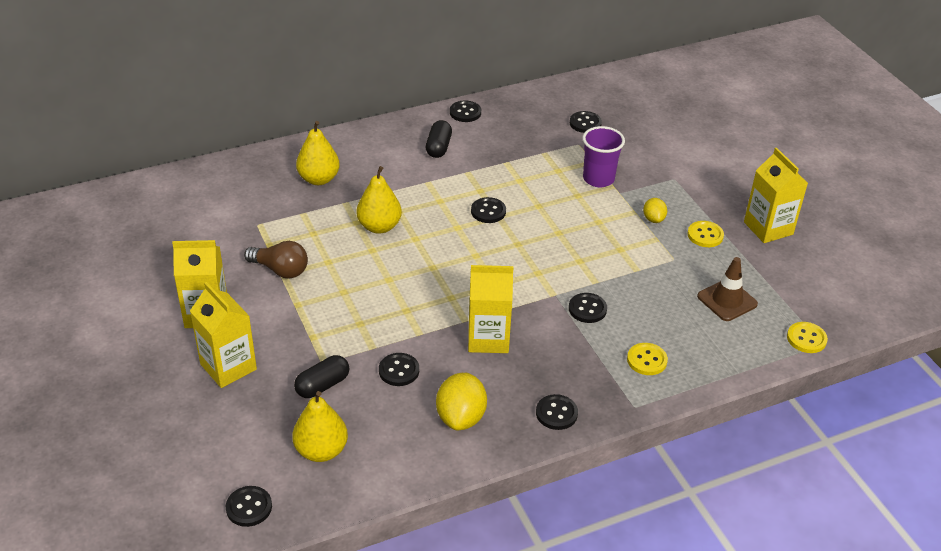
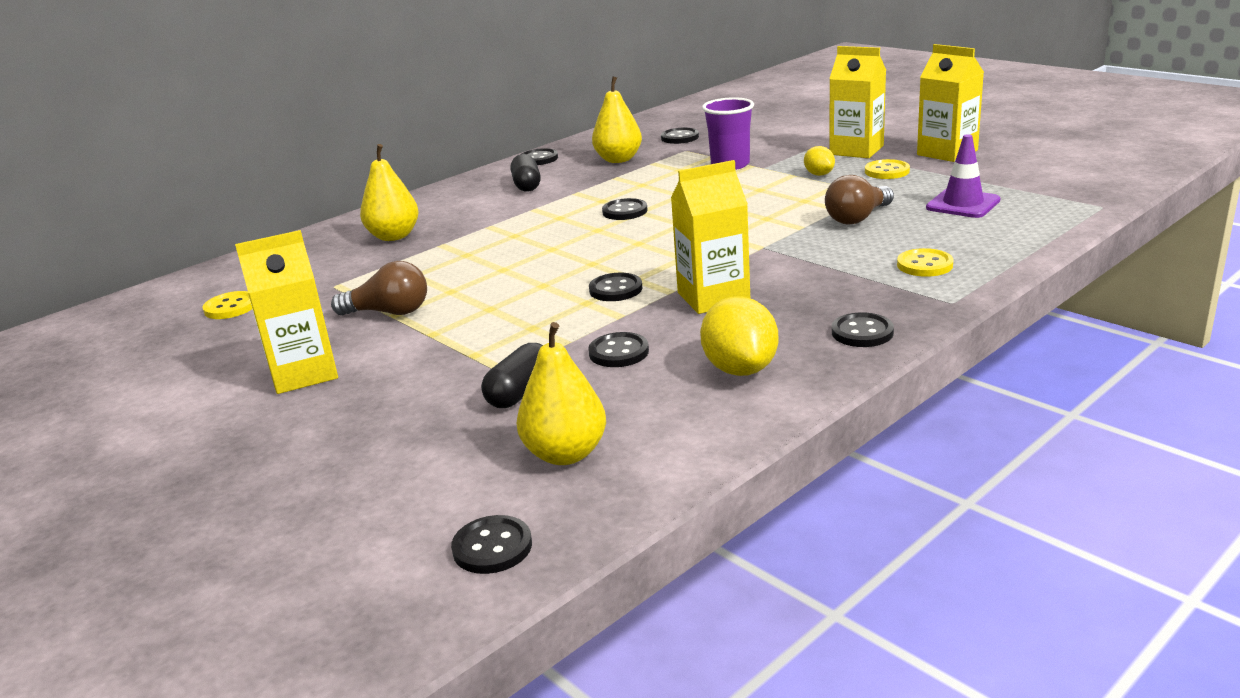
camera: 15 degrees left, 15 degrees down
(228, 367) = (366, 412): yellow carton -> yellow carton (856, 150)
(379, 227) = (498, 251): yellow pear -> yellow pear (618, 160)
(587, 309) = (812, 247): black button -> black button (615, 289)
(641, 287) = (857, 218): none -> brown light bulb
(727, 300) = (963, 204): brown traffic cone -> purple traffic cone
(806, 339) = (1081, 207): yellow button -> yellow button (230, 307)

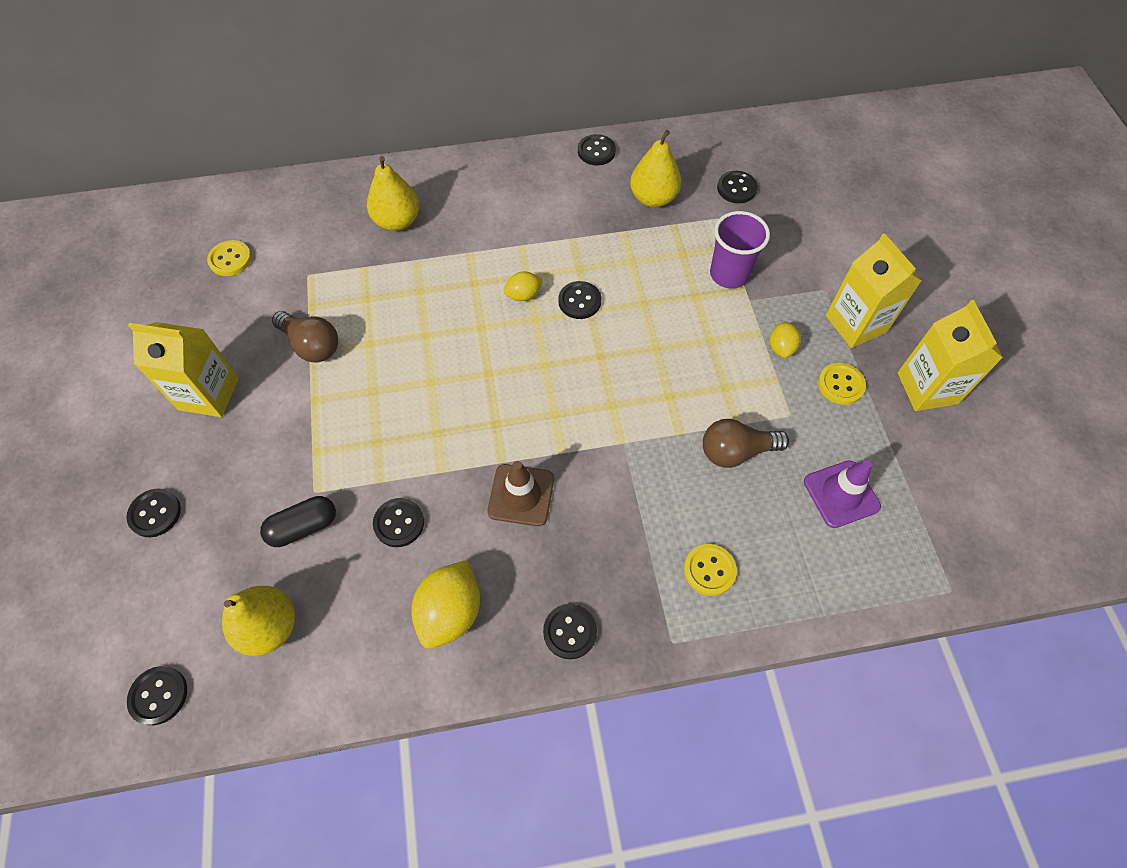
camera: 30 degrees right, 35 degrees up
(527, 185) = (549, 197): black capsule -> none
(570, 225) = (523, 295): none -> yellow lemon
(615, 289) = (470, 428): black button -> black button (155, 513)
(713, 297) = (521, 495): yellow carton -> brown traffic cone

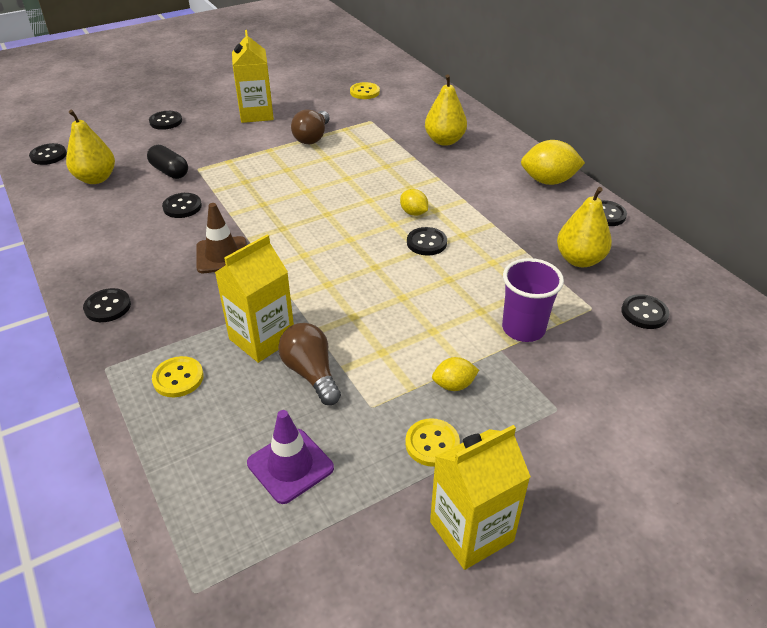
camera: 70 degrees right, 20 degrees down
(450, 612) = (116, 246): yellow lemon -> yellow lemon (548, 181)
(855, 324) = (526, 445): yellow carton -> yellow carton (262, 339)

